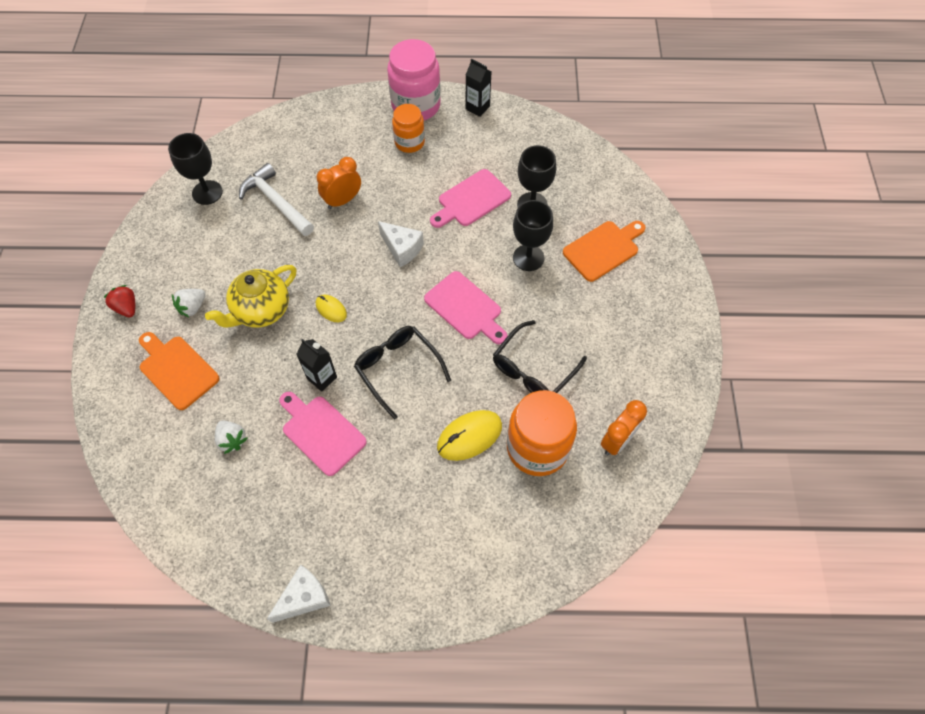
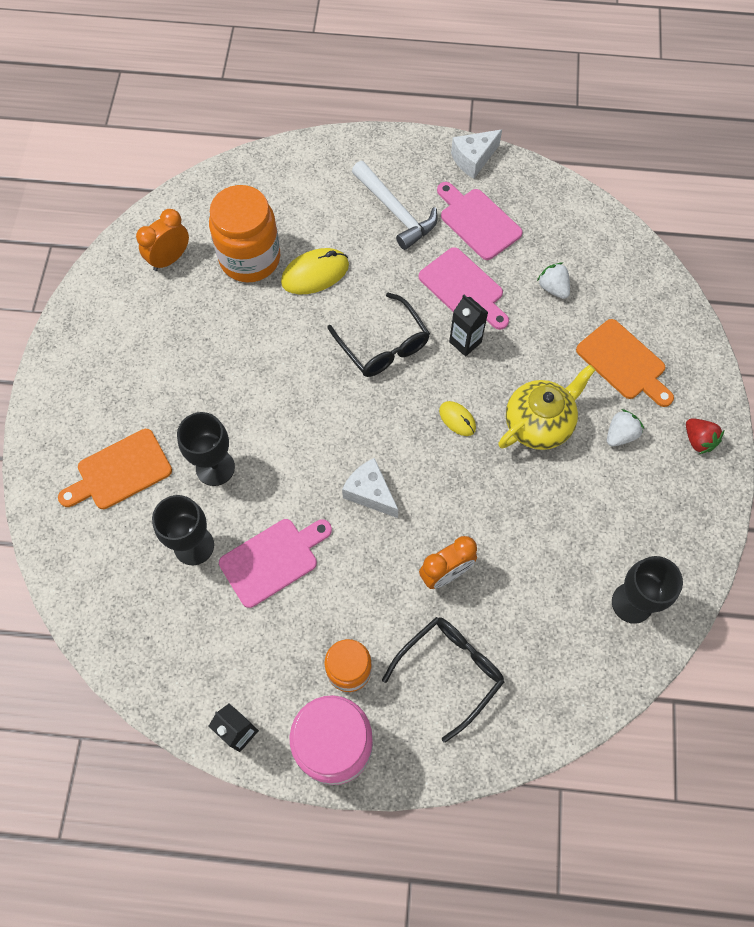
camera: 175 degrees left, 5 degrees up
(276, 202) = (536, 579): white hammer -> white hammer (396, 211)
(465, 308) = (301, 409): pink cutting board -> pink cutting board (477, 222)
(533, 369) = (238, 333): black glasses -> black glasses (450, 671)

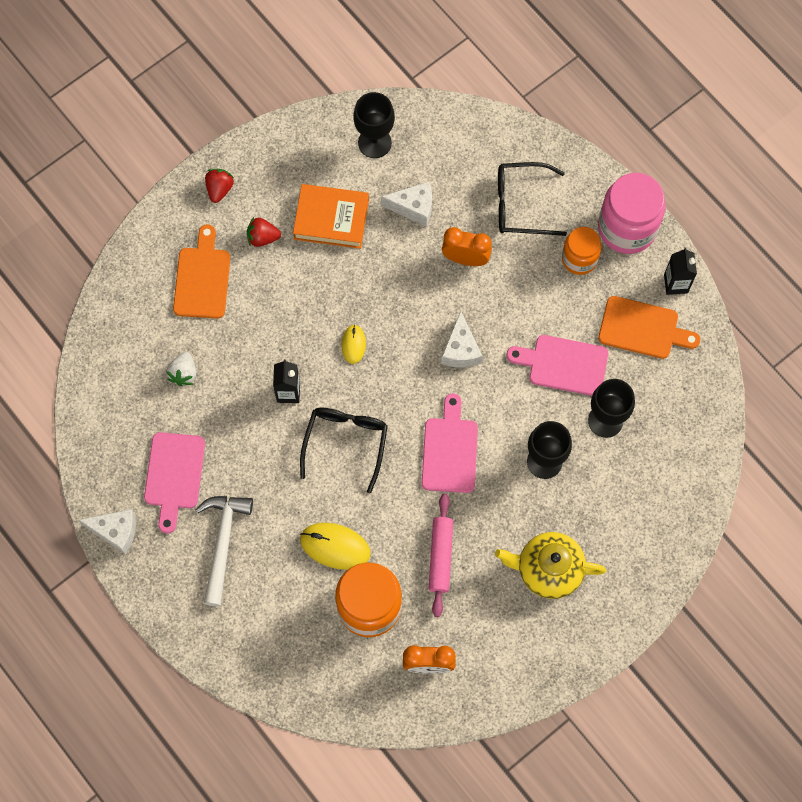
camera: 135 degrees left, 5 degrees up
(120, 471) = (610, 518): orange cutting board -> orange cutting board (642, 328)
(230, 331) = (440, 556): none -> pink rolling pin
(464, 288) = (244, 432): pink cutting board -> pink cutting board (449, 450)
(536, 576) = (413, 207): none -> white cheese
(538, 424) = (305, 292): yellow teapot -> yellow teapot (548, 570)
(588, 501) = (331, 219): none -> orange book
(620, 435) = (262, 237): white strawberry -> red strawberry

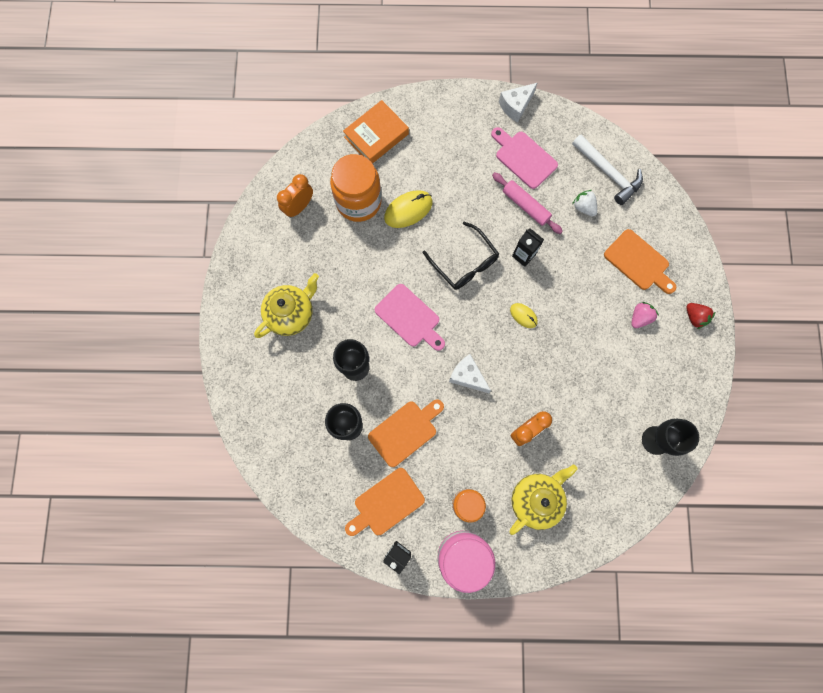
camera: 130 degrees right, 5 degrees up
(223, 542) = (462, 154): white hammer -> white hammer (608, 173)
(262, 237) = (639, 317): red strawberry -> pink strawberry
(331, 219) = (620, 369): orange book -> orange book (376, 135)
(413, 207) = (588, 427): white cheese -> none
(440, 556) = (352, 261): pink rolling pin -> pink rolling pin (525, 206)
(521, 204) = (536, 499): black glasses -> yellow teapot
(563, 365) = (405, 431): pink cutting board -> orange cutting board

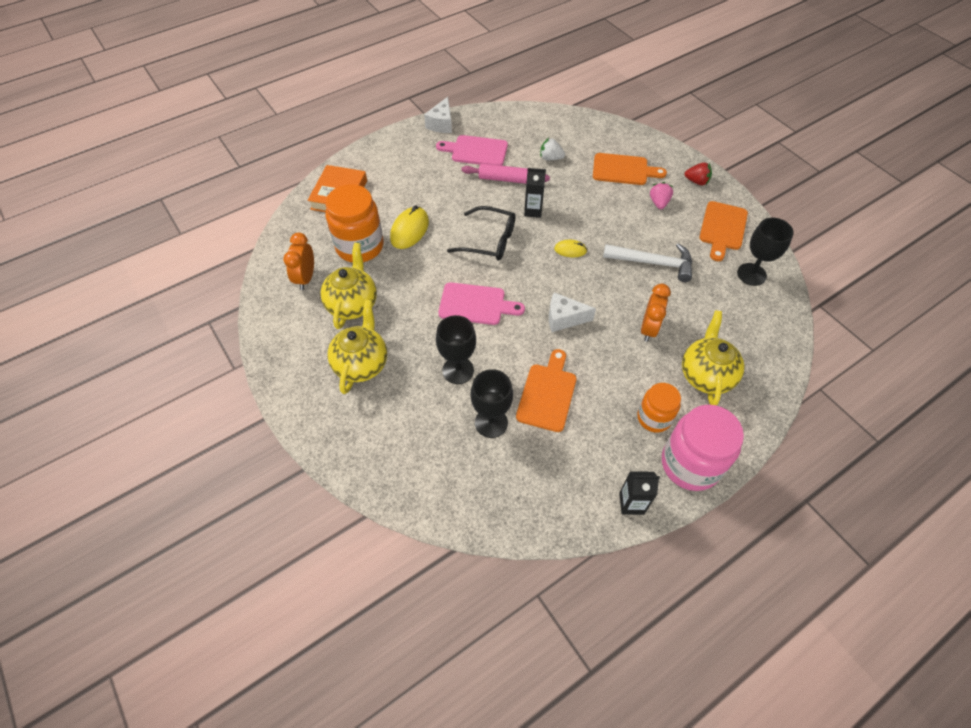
camera: 35 degrees left, 20 degrees down
(318, 255) = (352, 304): none -> yellow teapot
(386, 503) = (582, 466): orange cutting board -> orange cutting board (722, 228)
(608, 173) = (549, 129): white hammer -> white hammer (653, 263)

